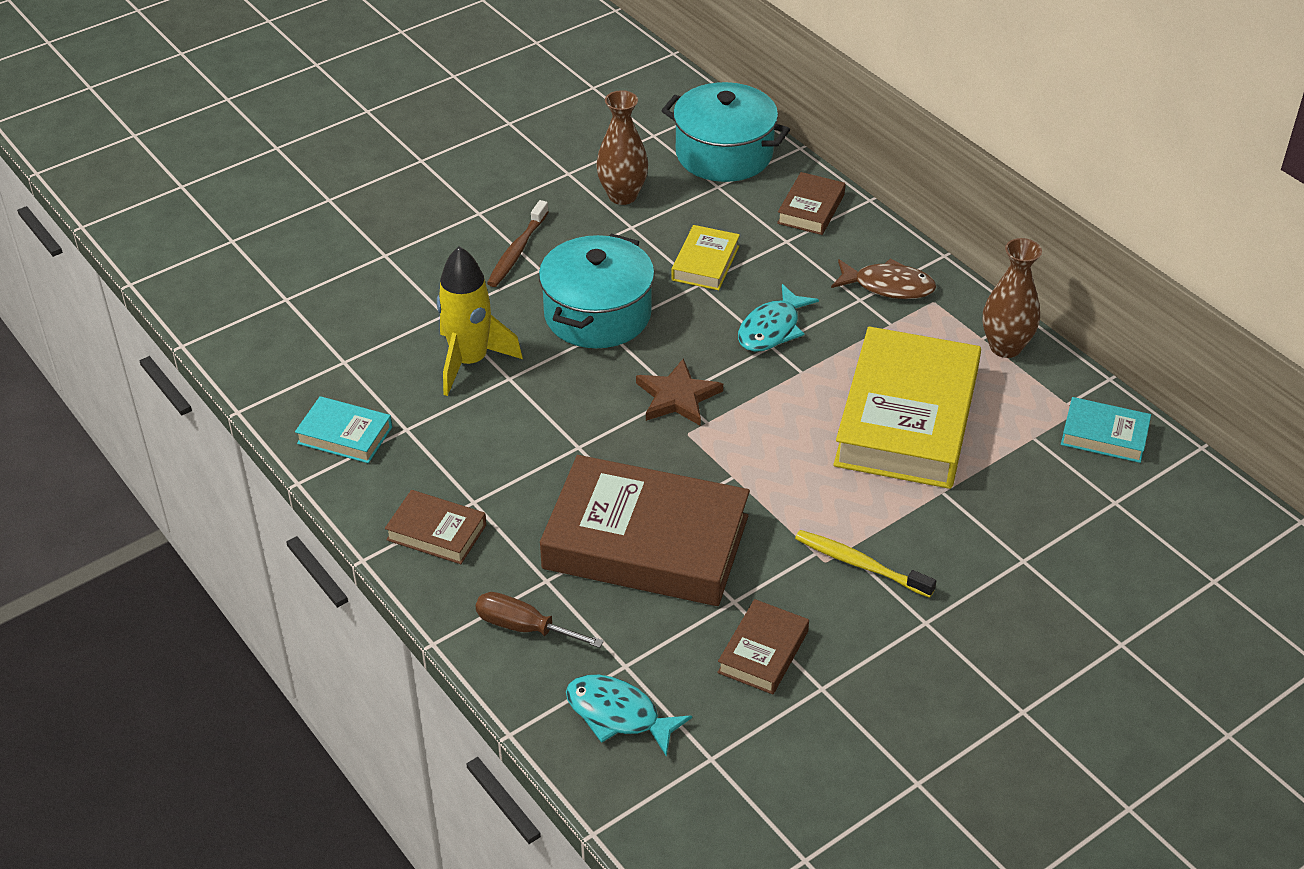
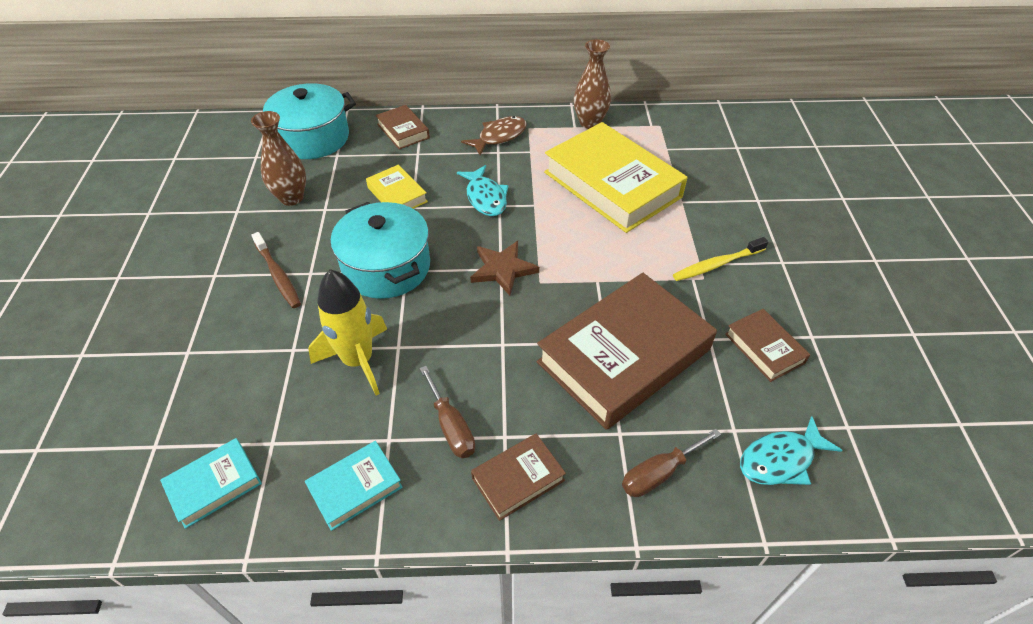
camera: 55 degrees left, 5 degrees up
(453, 461) = (451, 426): none -> brown screwdriver
(1104, 435) = (685, 126): turquoise book -> turquoise book (214, 485)

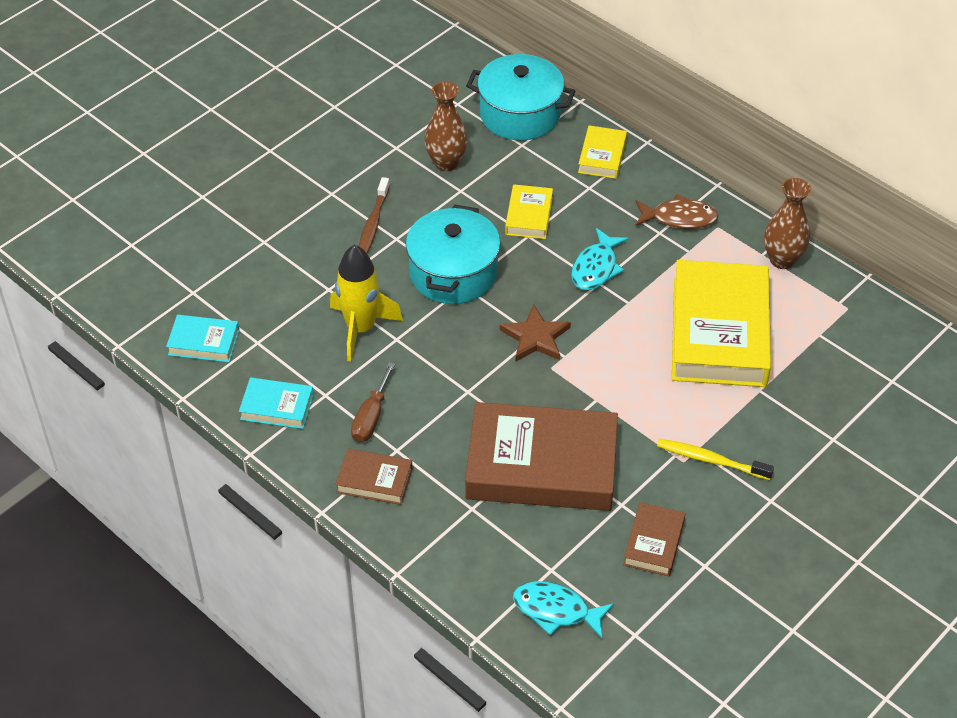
camera: 45 degrees right, 0 degrees up
(403, 131) = (602, 156): brown book -> yellow book
(659, 473) = (465, 550): brown screwdriver -> none

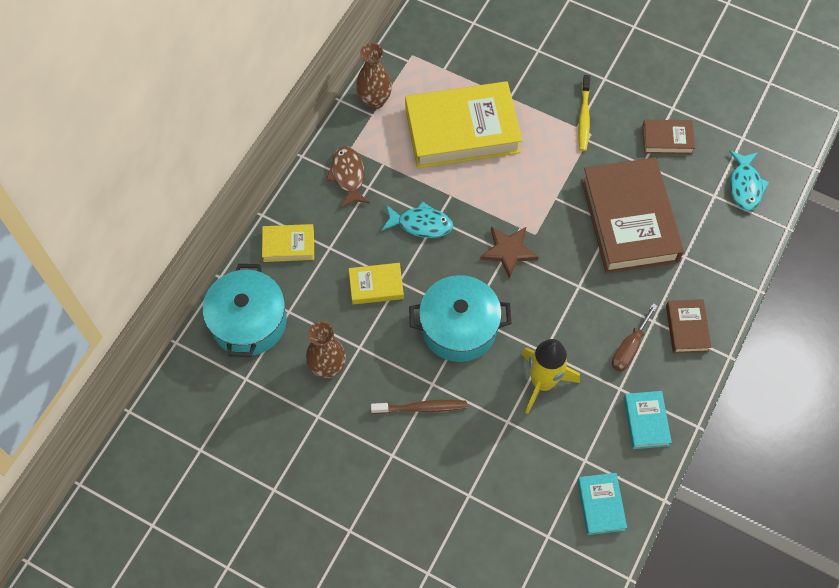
camera: 105 degrees left, 15 degrees up
(371, 417) = (629, 348): brown screwdriver -> brown screwdriver turned 120 degrees clockwise

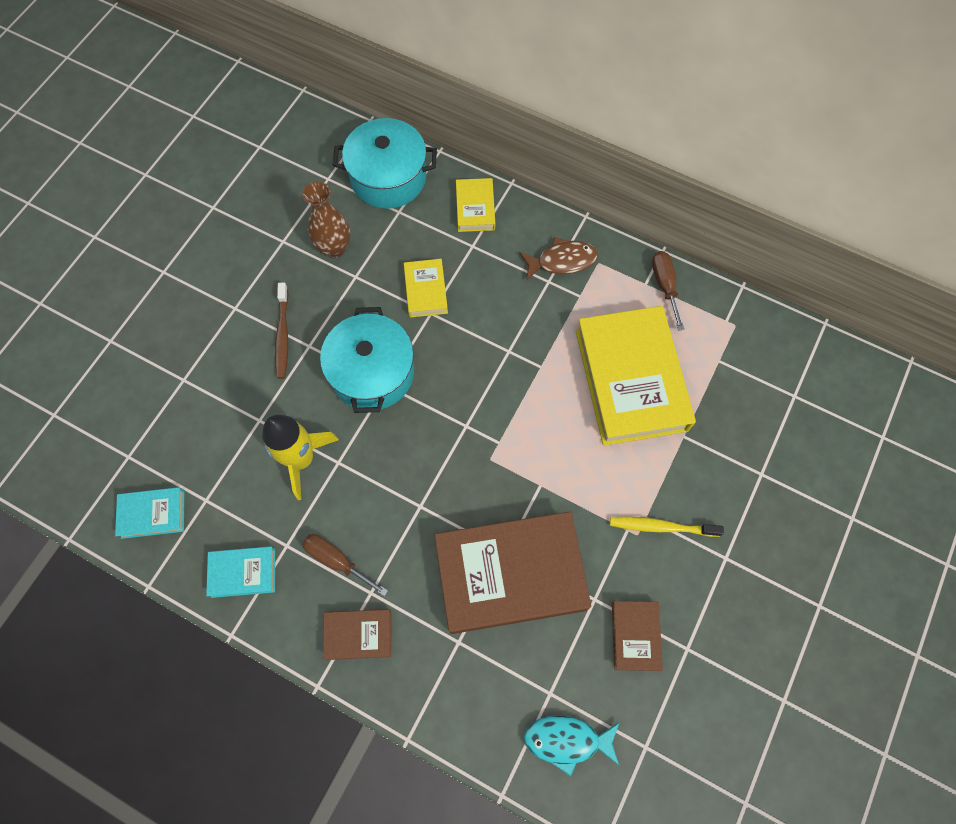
camera: 90 degrees right, 5 degrees up
(374, 101) = (664, 286): brown vase -> brown screwdriver
(421, 224) = (502, 335): turquoise fish -> none
(508, 251) = (467, 428): brown star -> none

